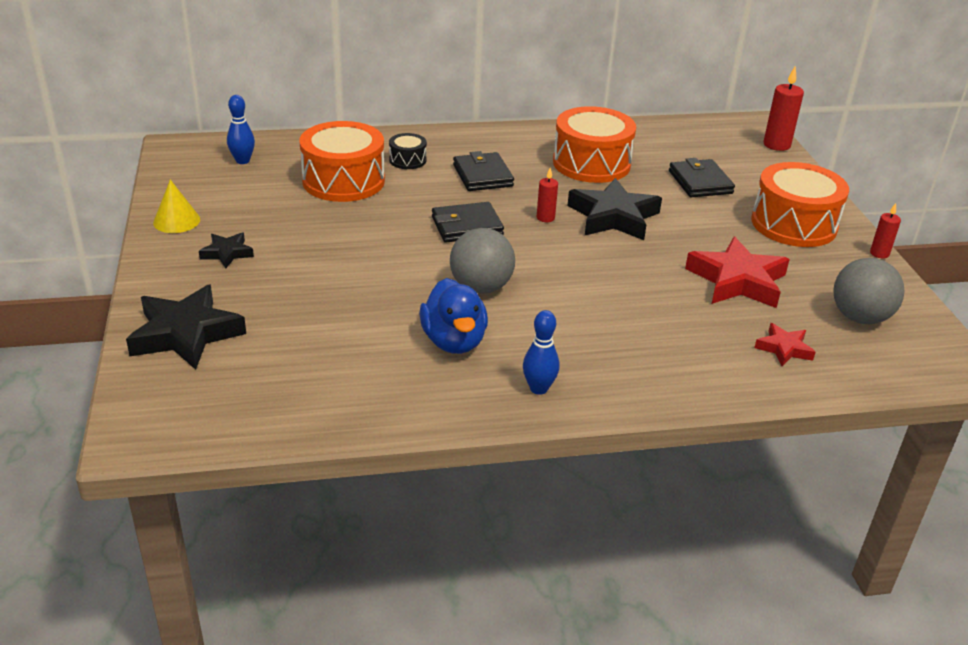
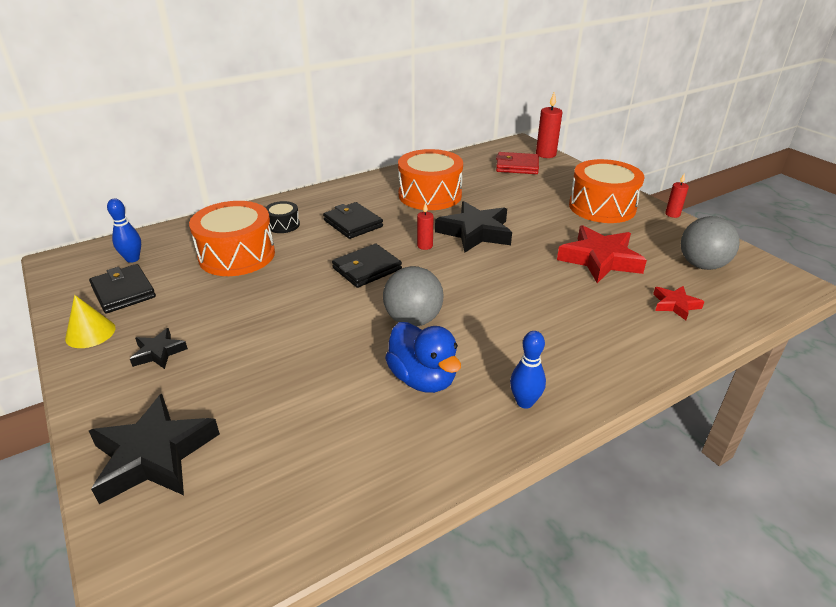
camera: 20 degrees left, 0 degrees up
(700, 182) = (516, 191): black wallet -> black wallet (123, 292)
(726, 152) = (517, 166): none -> red wallet

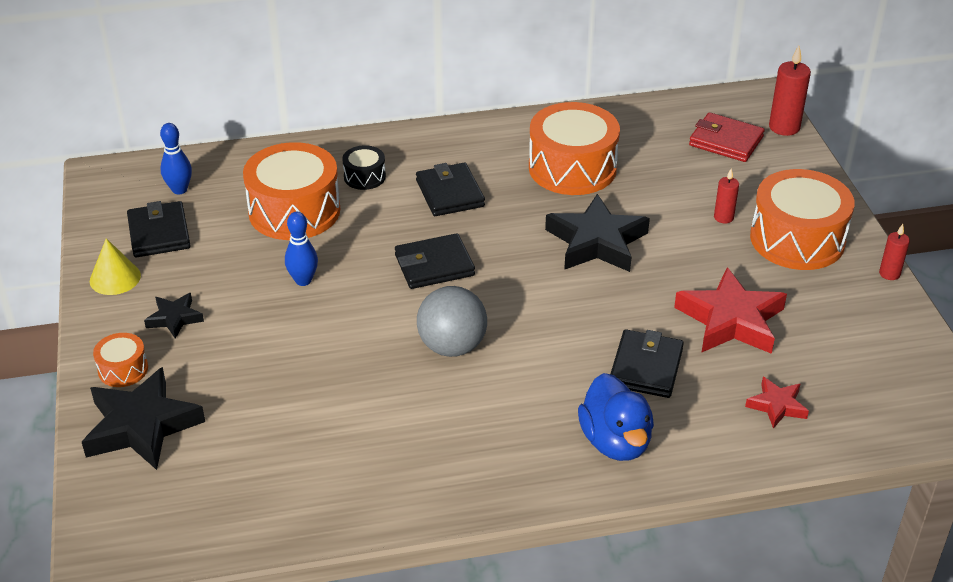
camera: 20 degrees right, 5 degrees up
(119, 407) = (123, 369): none -> orange drum
(423, 379) = (425, 418): blue duck -> blue duck (615, 442)
(425, 246) = (521, 248): red candle -> red candle (723, 217)
(524, 402) = (516, 471): blue bowling pin -> blue bowling pin (303, 280)
(567, 301) = (646, 367): none -> black wallet
(702, 265) = (861, 361): grey ball -> none

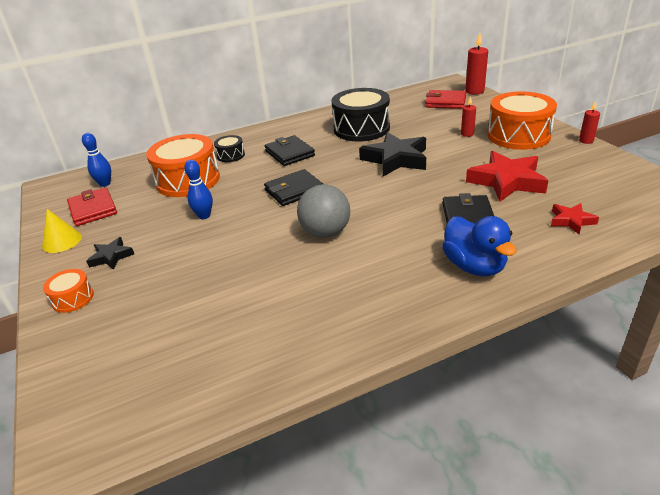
camera: 10 degrees left, 5 degrees down
(141, 426) = (92, 336): black star -> none
(159, 233) = (93, 209): black wallet -> red wallet
(572, 168) = (361, 129): orange drum -> black drum

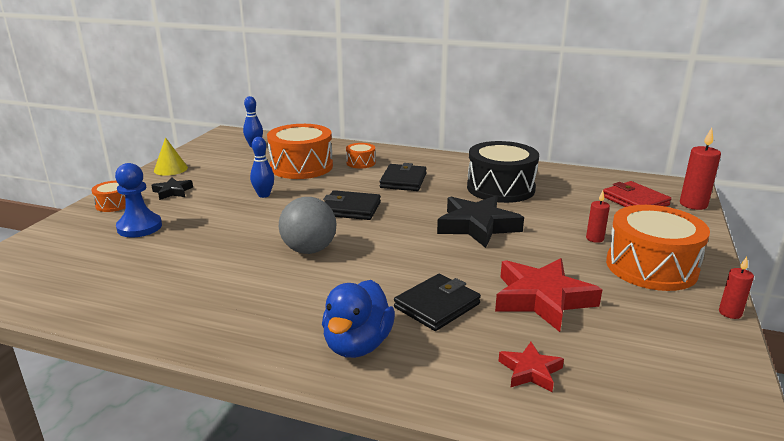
camera: 40 degrees right, 10 degrees down
(93, 209) = (219, 158): red wallet -> none
(147, 299) = (139, 227): none -> blue pawn
(231, 155) = (361, 163): black drum -> orange drum

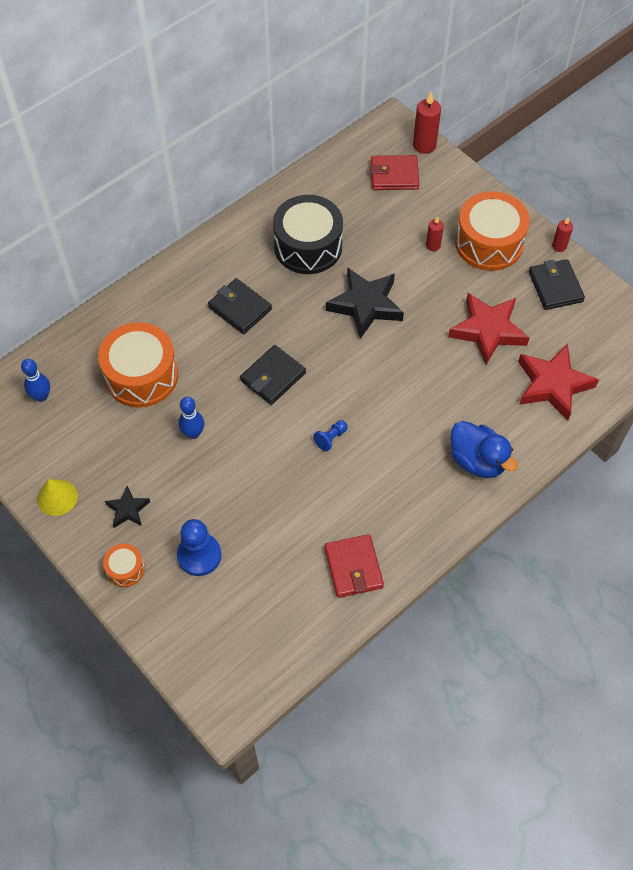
camera: 60 degrees left, 35 degrees up
(157, 304) = (353, 567): none -> red wallet
(309, 250) = (331, 438): grey ball -> blue pawn
(361, 163) = (169, 321): orange drum -> none
(437, 305) = (460, 394): black wallet -> black wallet (555, 287)
(530, 371) = (553, 385): red star -> red star, size x1.93

